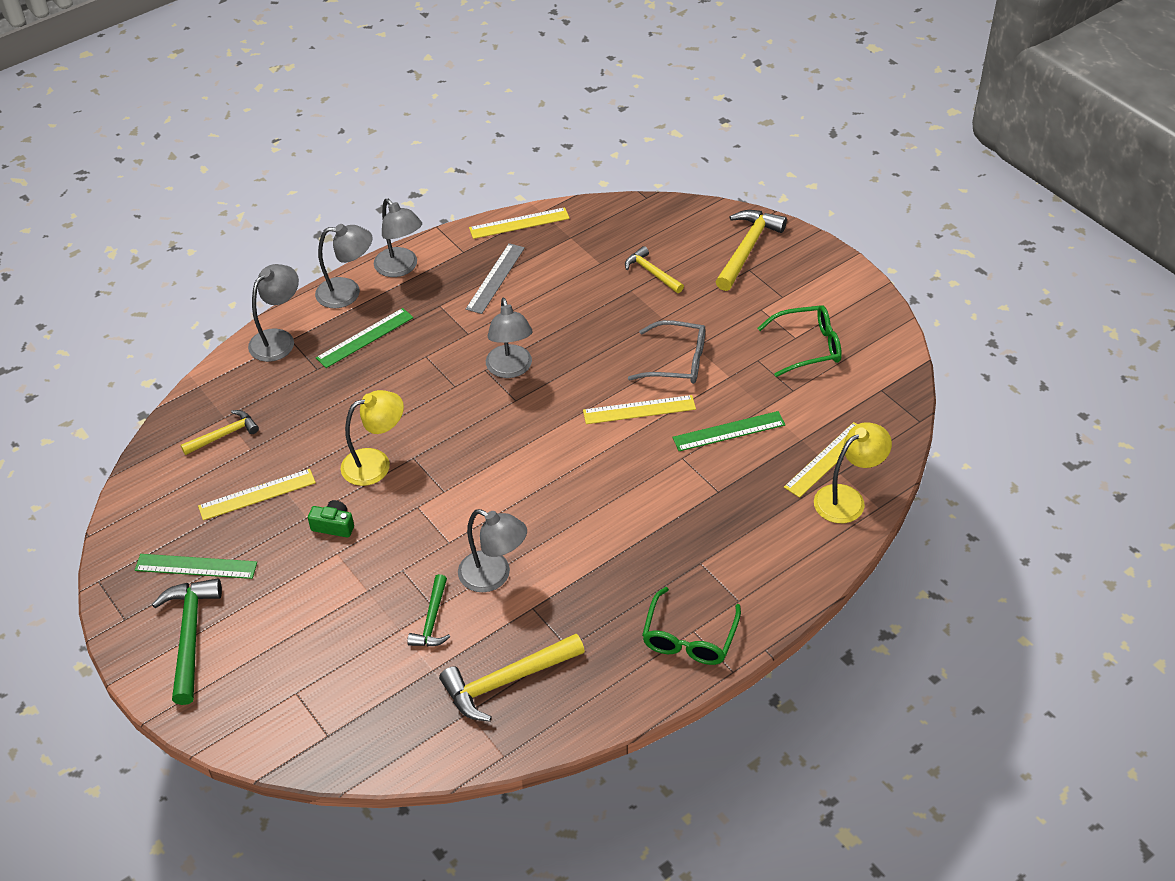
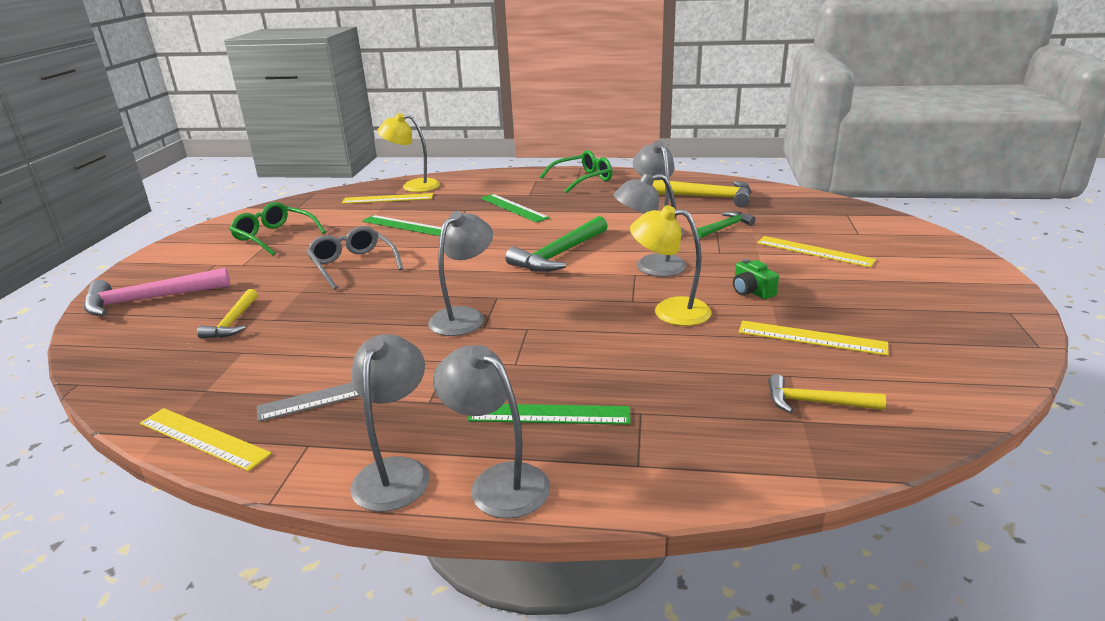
camera: 135 degrees left, 20 degrees down
(190, 637) = (940, 281): green hammer -> green hammer (559, 254)
(196, 566) = (913, 316): green ruler -> green ruler (513, 208)
(278, 339) = (653, 474): grey lamp -> grey lamp (650, 267)
(639, 409) = (429, 255): yellow ruler -> yellow ruler (814, 251)
(747, 249) = (150, 299): yellow hammer -> pink hammer

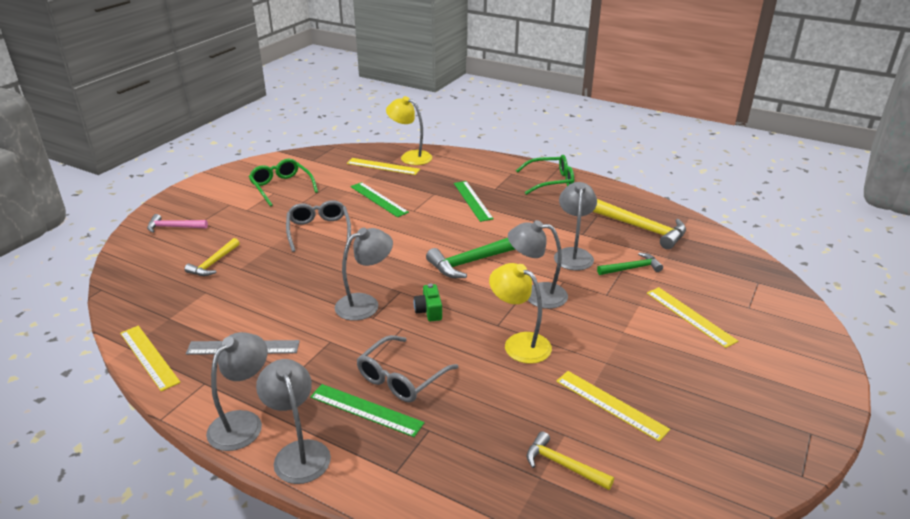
camera: 20 degrees right, 5 degrees up
(150, 299) = (174, 227): pink hammer -> pink hammer, size x0.60
(566, 373) = (401, 378): none -> grey glasses
(751, 291) = (600, 343): green camera -> green camera (429, 311)

